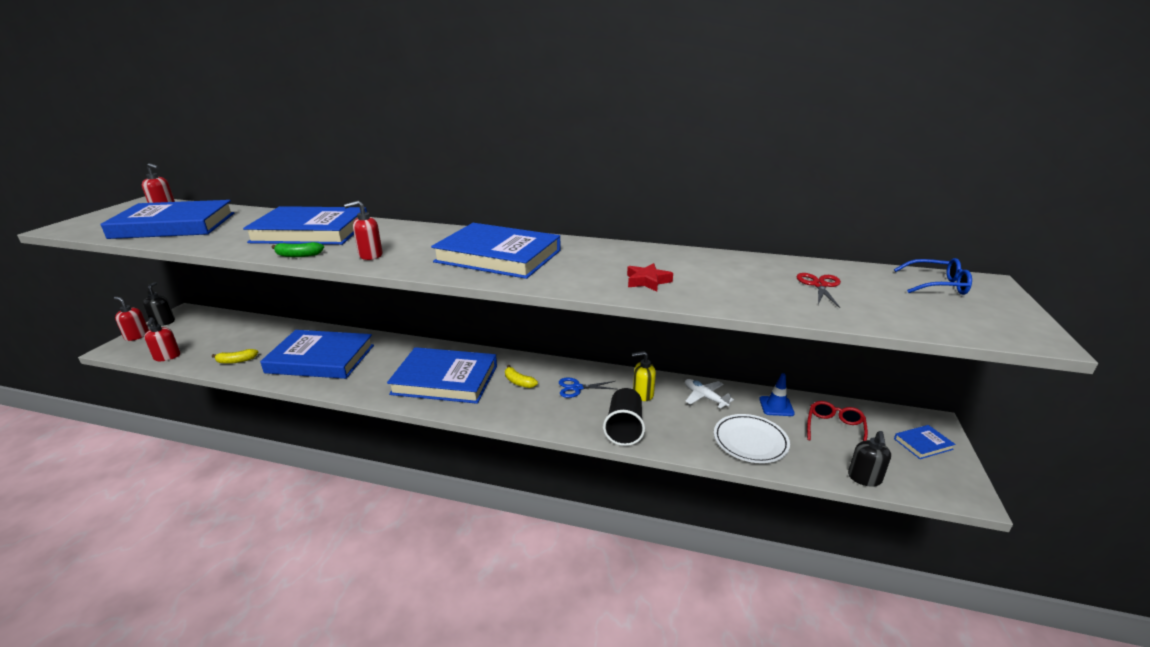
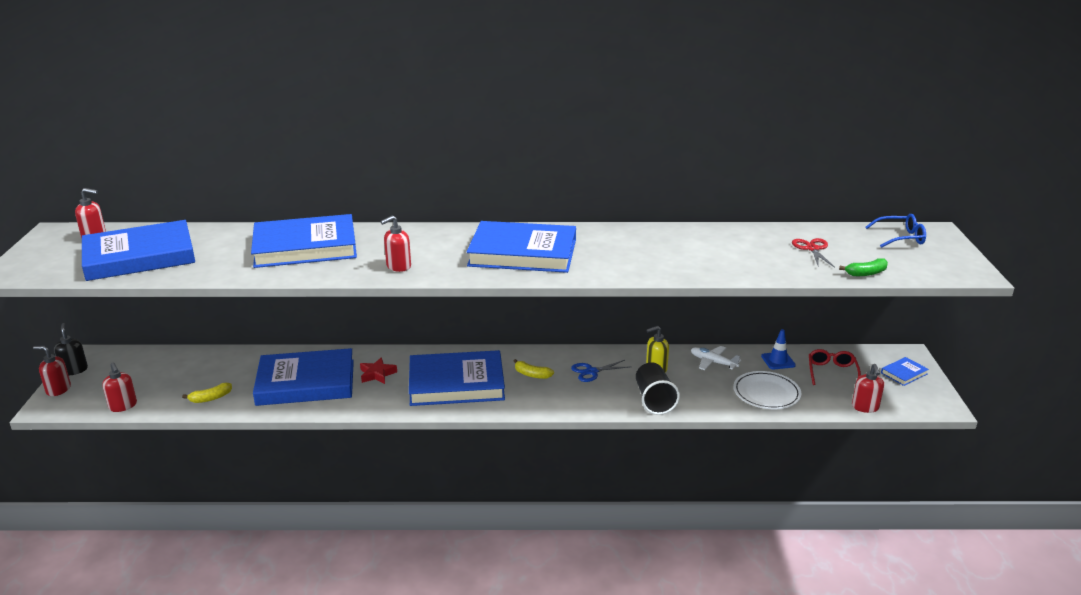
camera: 15 degrees left, 0 degrees up
(298, 255) = (325, 275): green banana -> green banana (866, 273)
(647, 281) = (673, 262): red star -> red star (377, 374)
(864, 478) = (865, 407): black soap dispenser -> red soap dispenser

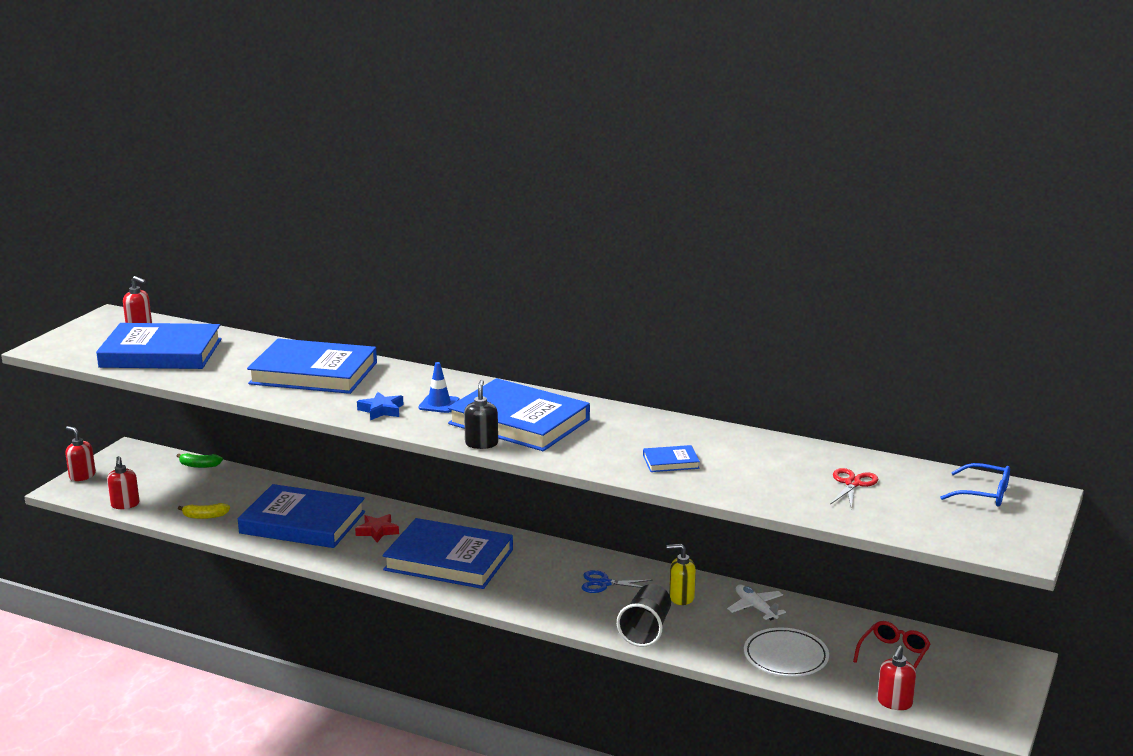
camera: 25 degrees right, 5 degrees down
(74, 370) = (107, 461): black soap dispenser -> black soap dispenser (481, 443)
(398, 266) = (381, 410): red soap dispenser -> blue star
(532, 374) = (536, 570): yellow banana -> none
(778, 361) = (838, 625): blue traffic cone -> blue traffic cone (439, 404)
(866, 273) = (882, 524): green banana -> green banana (199, 465)
(904, 373) = (989, 679): blue book -> blue book (670, 462)

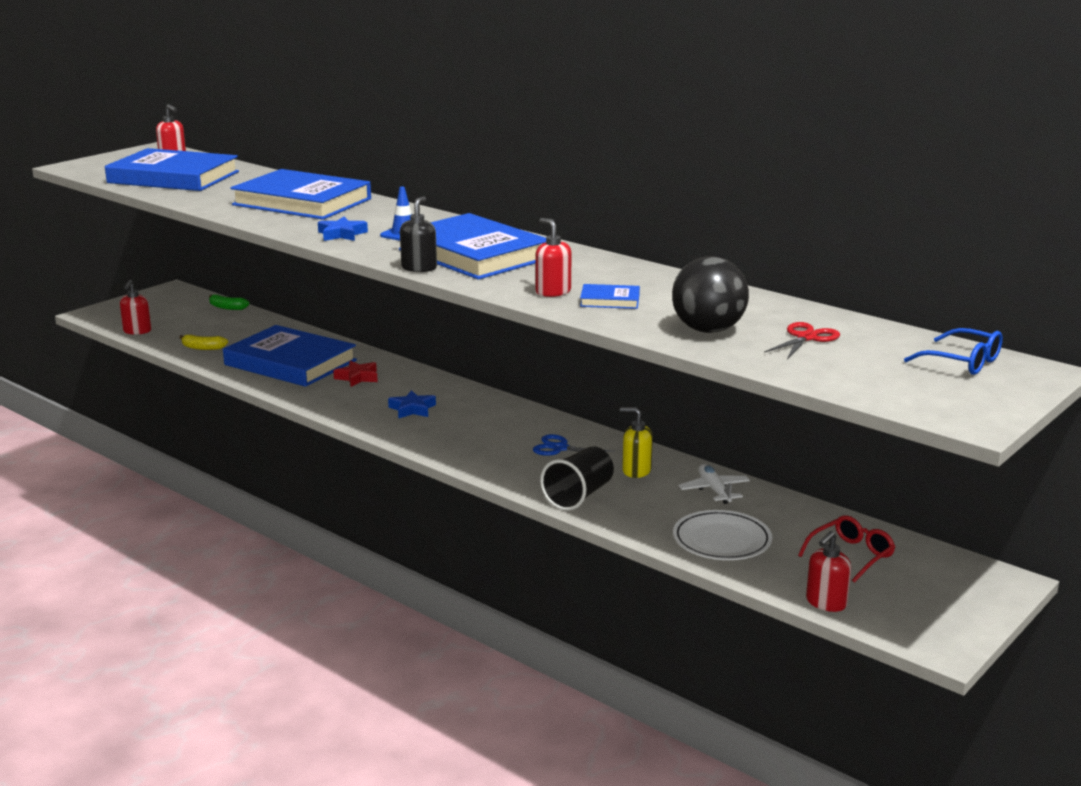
camera: 15 degrees right, 0 degrees up
(82, 476) = (116, 305): red soap dispenser -> red soap dispenser (553, 292)
(449, 560) = (412, 409): blue book -> blue star
(771, 485) = (708, 330): none -> black ball

